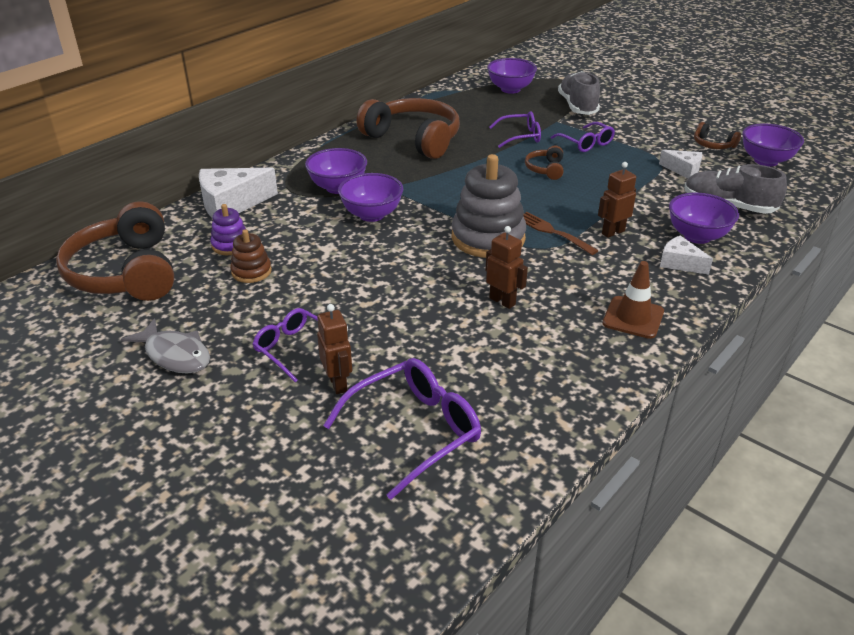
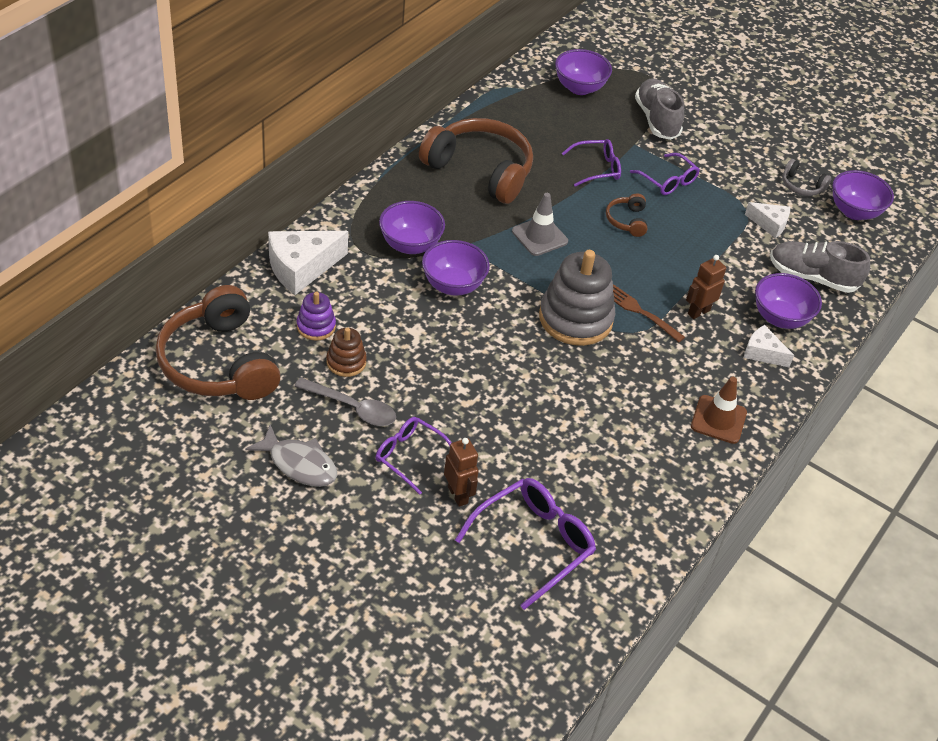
camera: 10 degrees left, 10 degrees up
(246, 308) = (352, 408): none -> grey spoon
(461, 181) = (539, 236): none -> grey traffic cone
(502, 301) = (597, 400): brown robot -> none
(713, 145) = (801, 186): brown headphones -> grey headphones

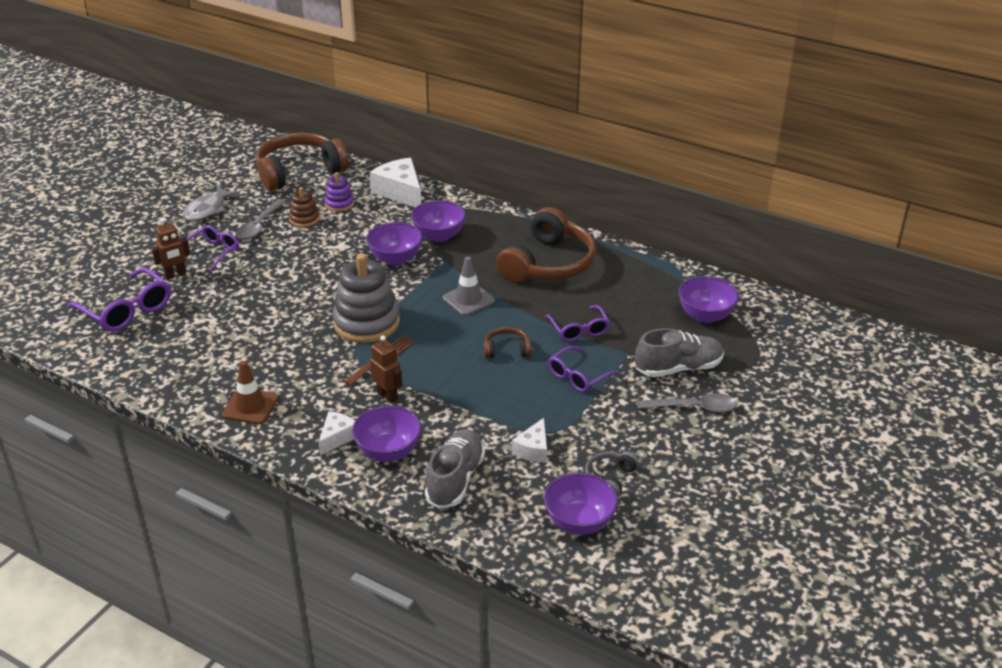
camera: 90 degrees right, 10 degrees down
(710, 123) = (693, 407): none -> grey spoon

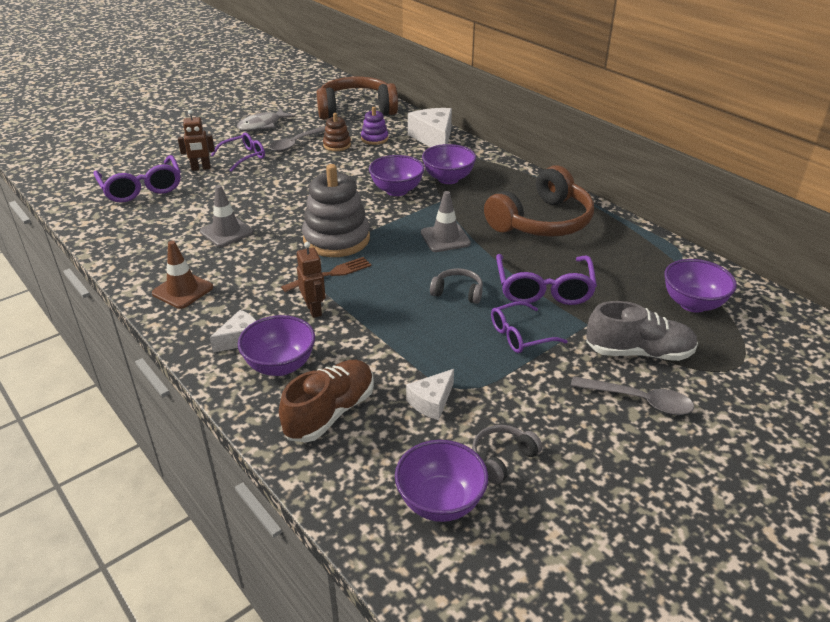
camera: 20 degrees right, 0 degrees up
(252, 339) = (226, 232): none -> grey traffic cone
(455, 479) = (330, 413): grey shoe -> brown shoe
(506, 350) = (458, 292): brown headphones -> grey headphones
(579, 330) = (544, 289): purple glasses -> purple glasses, size x1.56

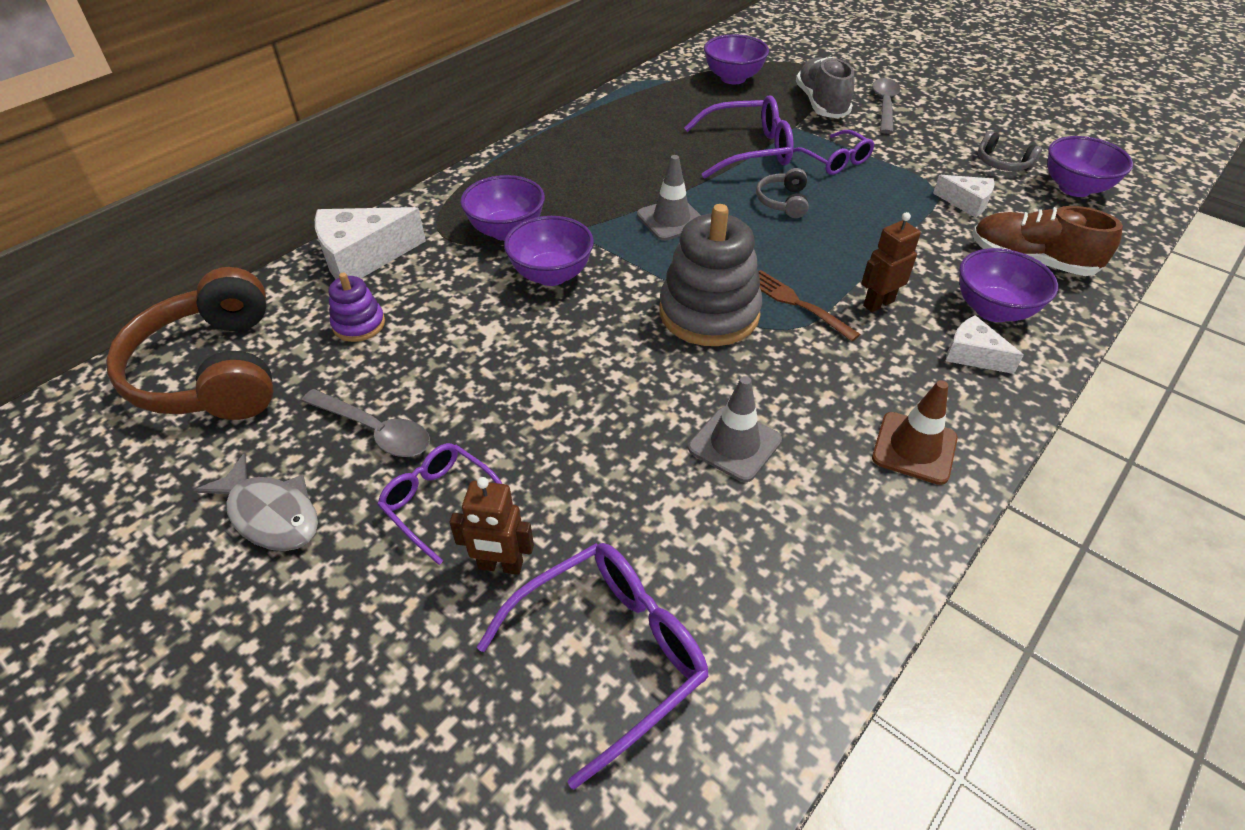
camera: 100 degrees left, 10 degrees up
(201, 168) = (500, 566): brown robot -> brown robot turned 120 degrees clockwise
(337, 145) = (385, 369): brown stacking toy -> none
(542, 221) = (608, 154): brown headphones -> none

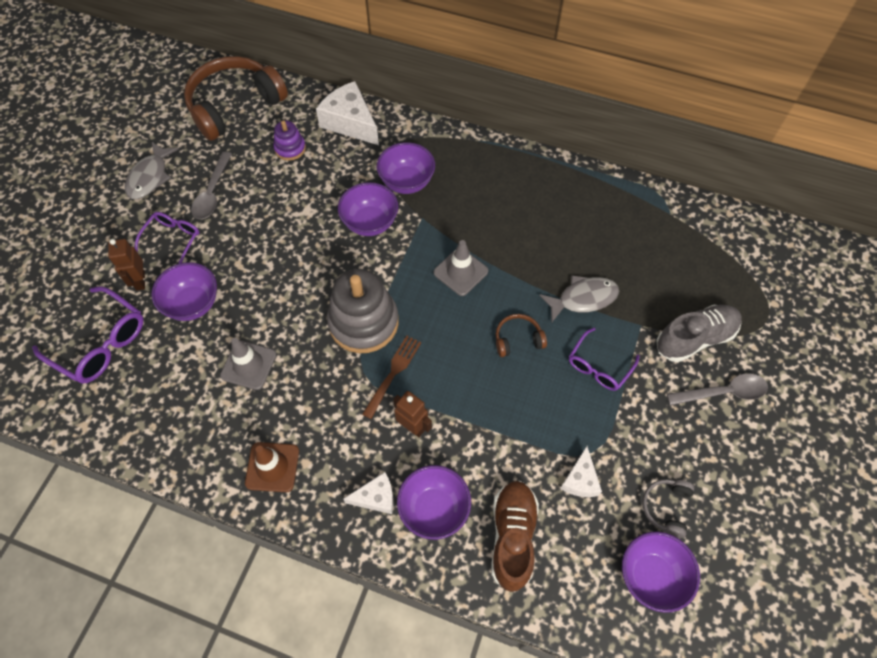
camera: 70 degrees right, 15 degrees up
(733, 78) = (703, 259): purple bowl -> purple bowl (193, 304)
(748, 150) = (583, 298): purple glasses -> grey fish
(783, 201) = (518, 339): grey headphones -> brown headphones
(973, 355) = (376, 497): white cheese -> white cheese turned 60 degrees clockwise

